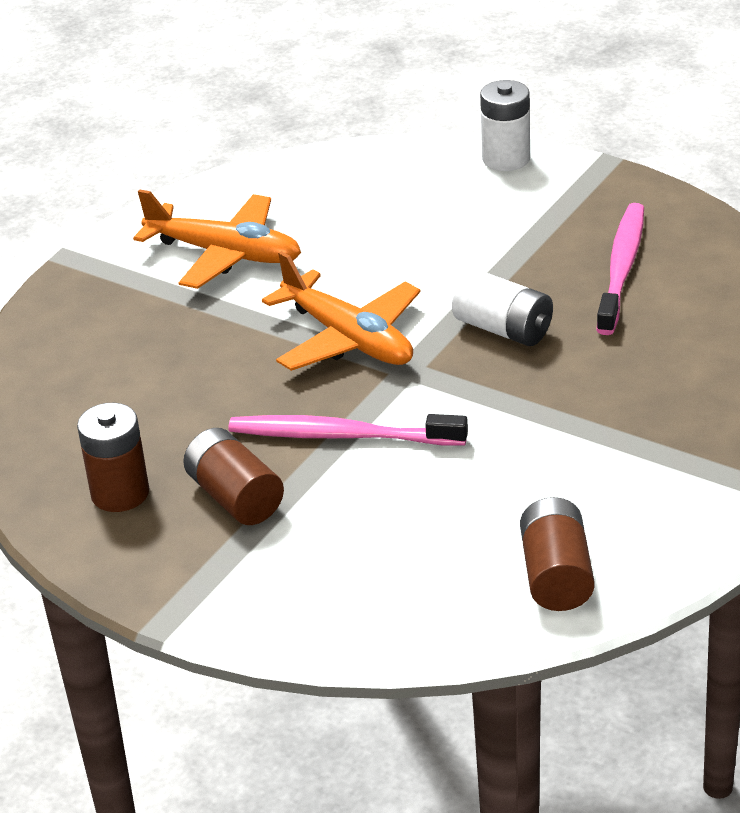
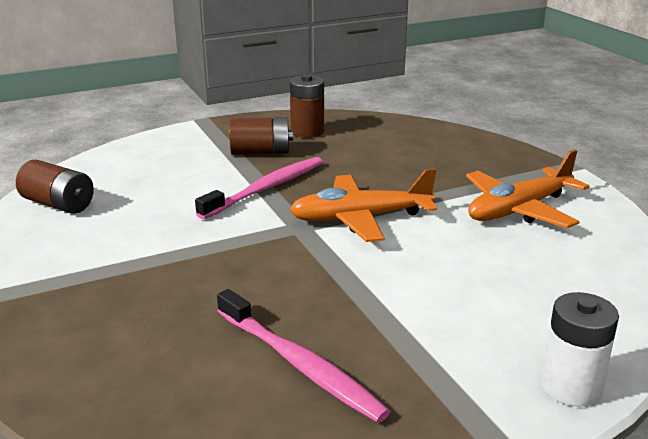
camera: 120 degrees right, 10 degrees down
(503, 329) = (293, 274): white battery -> none

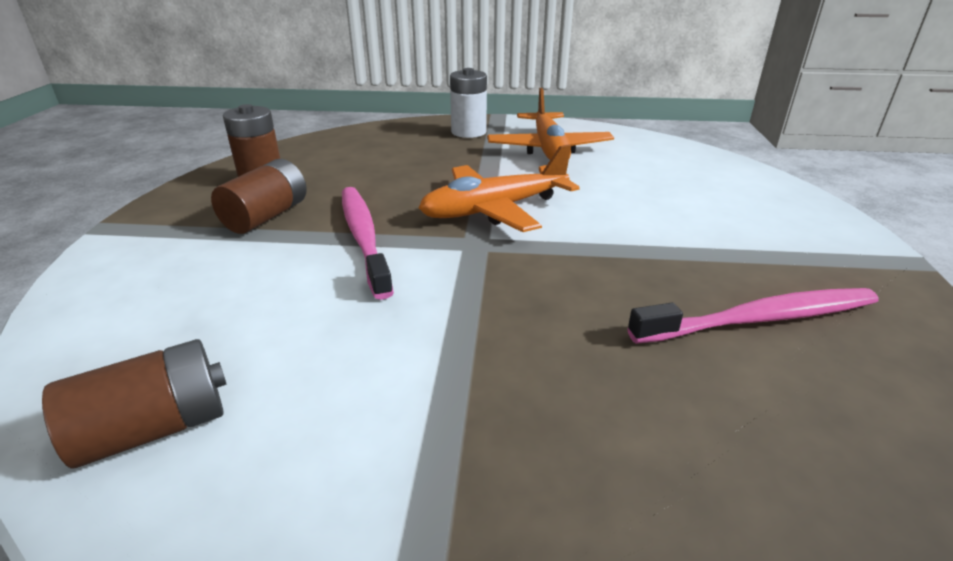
camera: 60 degrees left, 5 degrees up
(360, 218) = (494, 210): orange plane -> orange plane turned 45 degrees clockwise
(571, 387) = (820, 212): white battery -> white battery (468, 132)

